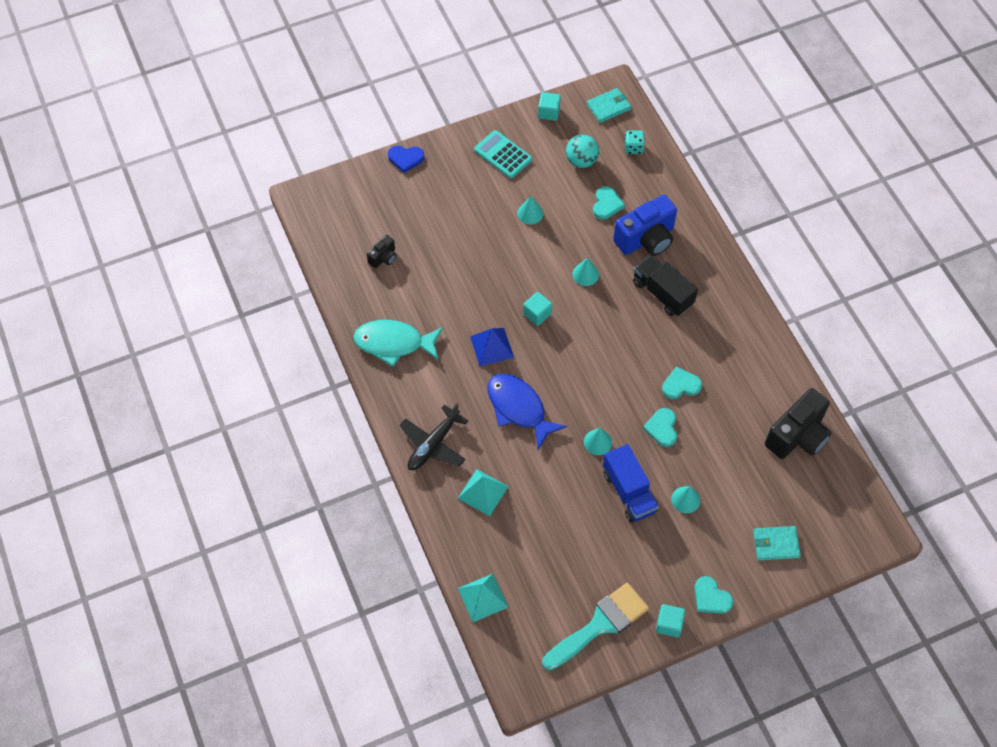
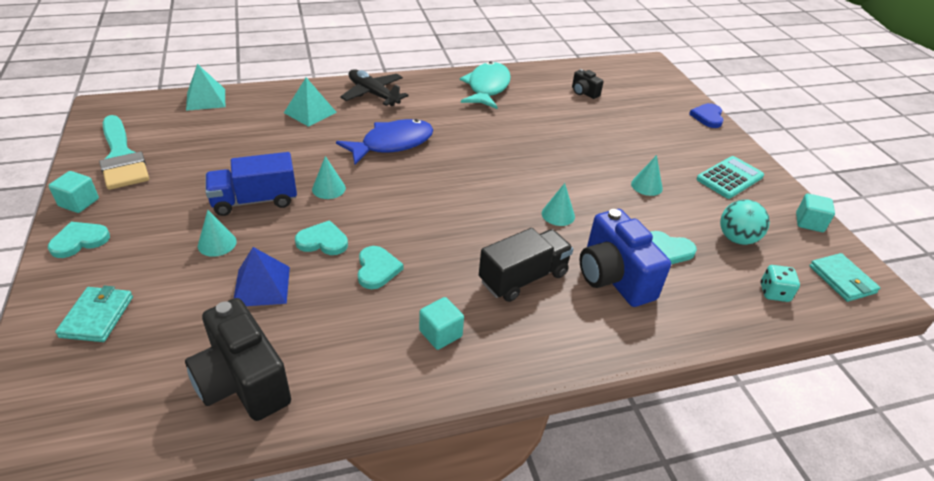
camera: 95 degrees right, 20 degrees down
(491, 347) = (471, 137): blue pyramid -> blue pyramid (261, 286)
(537, 314) = (506, 171): turquoise cube -> turquoise cube (440, 333)

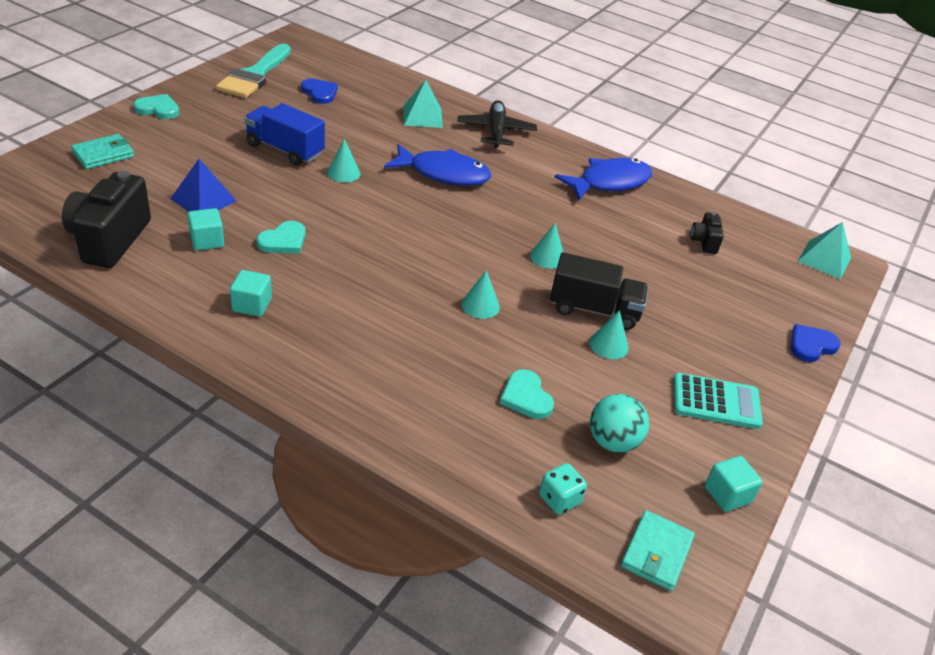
camera: 45 degrees right, 0 degrees up
(79, 202) = (191, 88): turquoise cube -> turquoise cube (207, 241)
(203, 139) = (320, 93): none -> blue heart
(206, 99) = (366, 67): turquoise pyramid -> turquoise pyramid (824, 259)
(217, 243) = (221, 159): turquoise cone -> turquoise cone (547, 257)
(323, 241) = (281, 201): turquoise heart -> none
(487, 87) = (609, 182): turquoise fish -> blue fish
(523, 278) = (368, 320): black truck -> black truck (594, 309)
(613, 278) = (437, 375): blue camera -> none

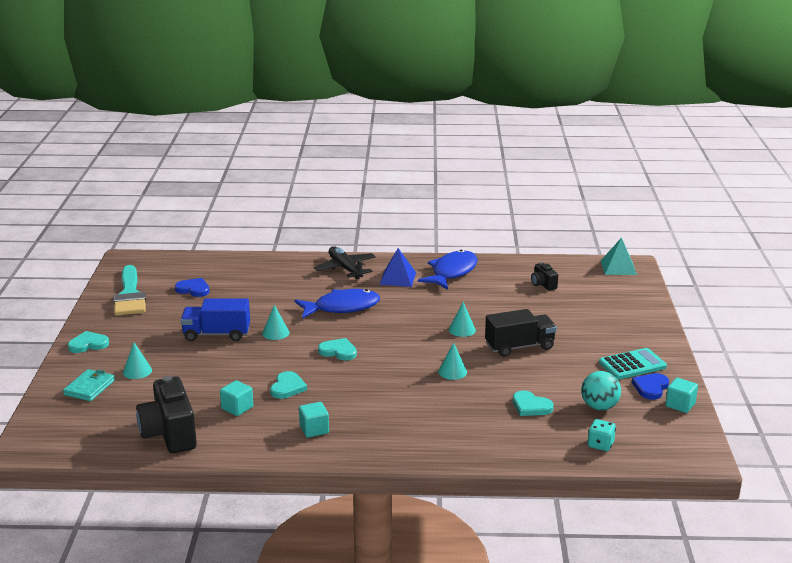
camera: 25 degrees left, 15 degrees down
(203, 200) = (201, 386): blue pyramid -> blue pyramid (397, 278)
(383, 222) = (338, 351): none -> turquoise heart
(422, 116) = (285, 278): turquoise pyramid -> none
(608, 345) = (547, 361): turquoise cone -> turquoise cone (137, 371)
(656, 553) = (672, 445): turquoise wallet -> none
(811, 345) = (653, 316): blue heart -> blue heart (651, 387)

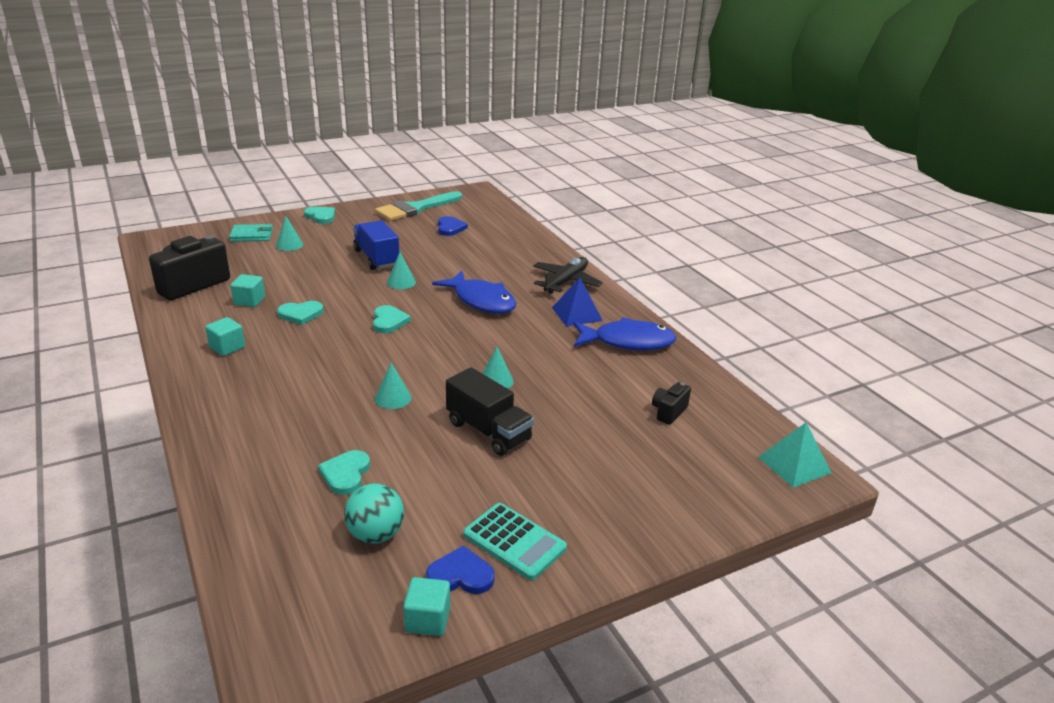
camera: 60 degrees right, 5 degrees up
(600, 445) = (275, 557): turquoise dice -> none

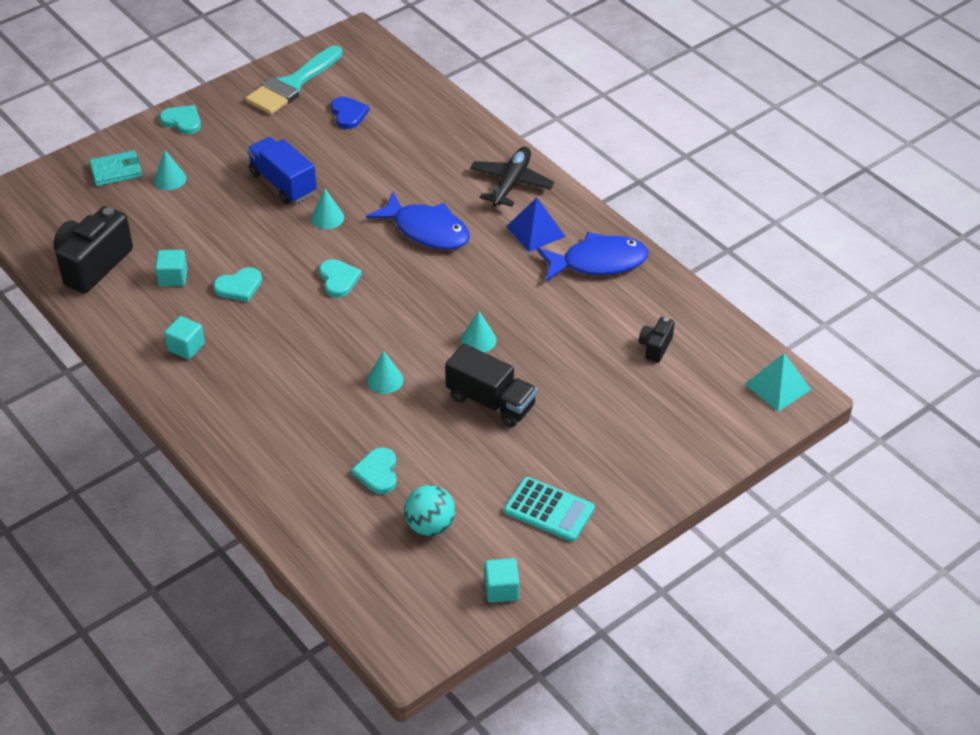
camera: 10 degrees left, 15 degrees up
(460, 575) = (514, 548): blue heart -> none

